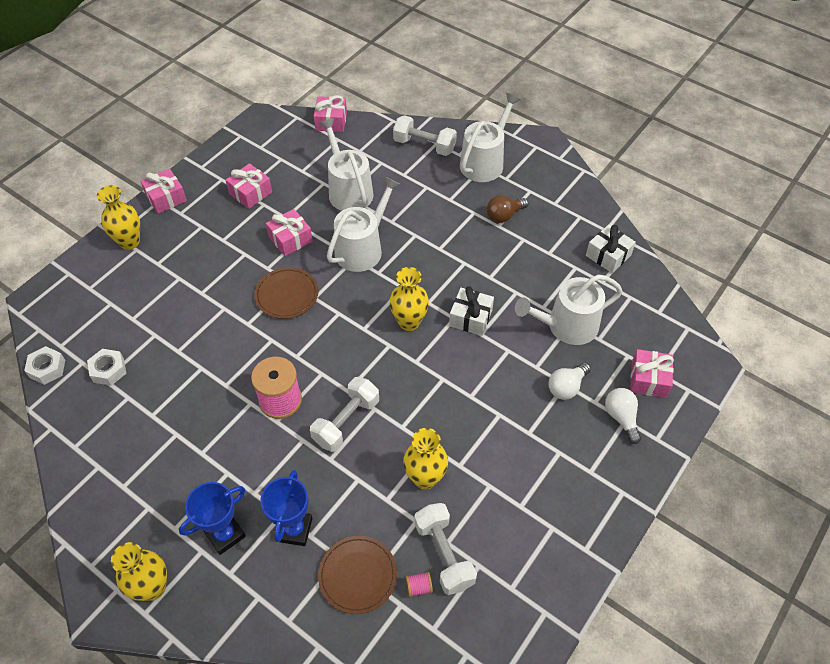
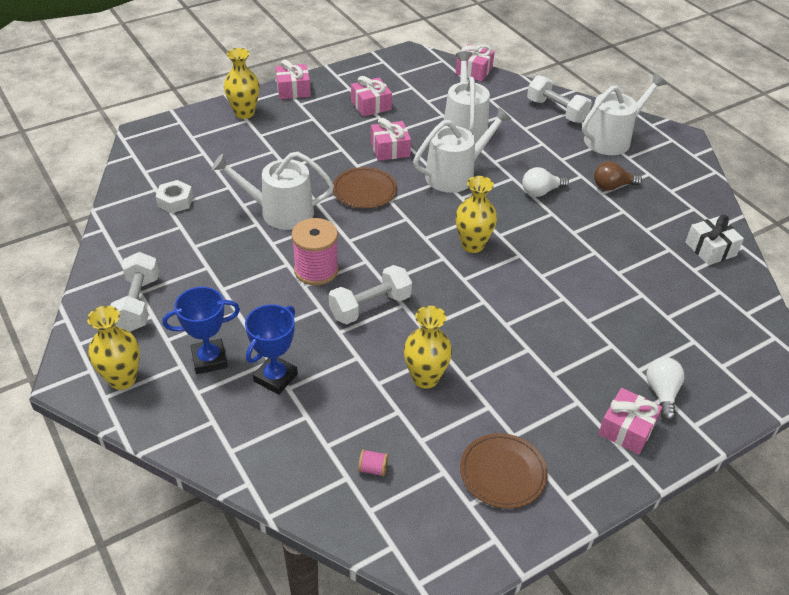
camera: 20 degrees right, 10 degrees down
(47, 368) = (124, 185): white nut -> none
(357, 575) = (317, 437): brown plate -> brown plate (503, 472)
(444, 554) = (413, 449): white dumbbell -> white dumbbell (138, 304)
(470, 318) = (537, 259): white gift -> none
(566, 387) = (612, 348): white light bulb -> white light bulb (541, 192)
(567, 326) = (637, 296): white watering can -> white watering can (280, 212)
(648, 379) = (708, 369): pink gift -> pink gift (626, 429)

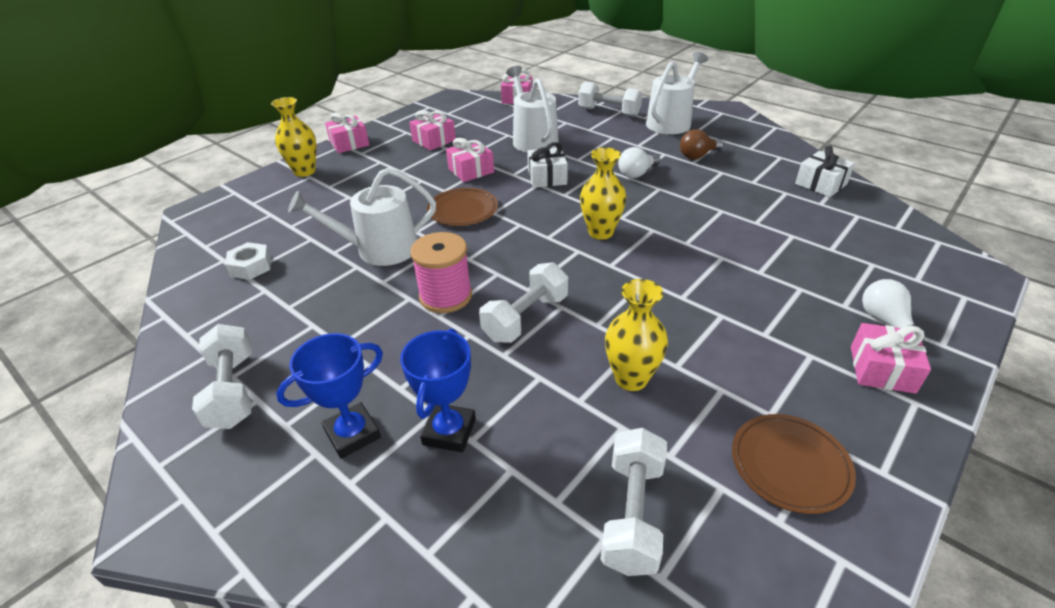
camera: 15 degrees left, 5 degrees down
(122, 379) = (235, 497): yellow vase -> none
(373, 469) = (632, 514): pink spool -> white dumbbell
(455, 174) = (547, 177): white watering can -> white gift

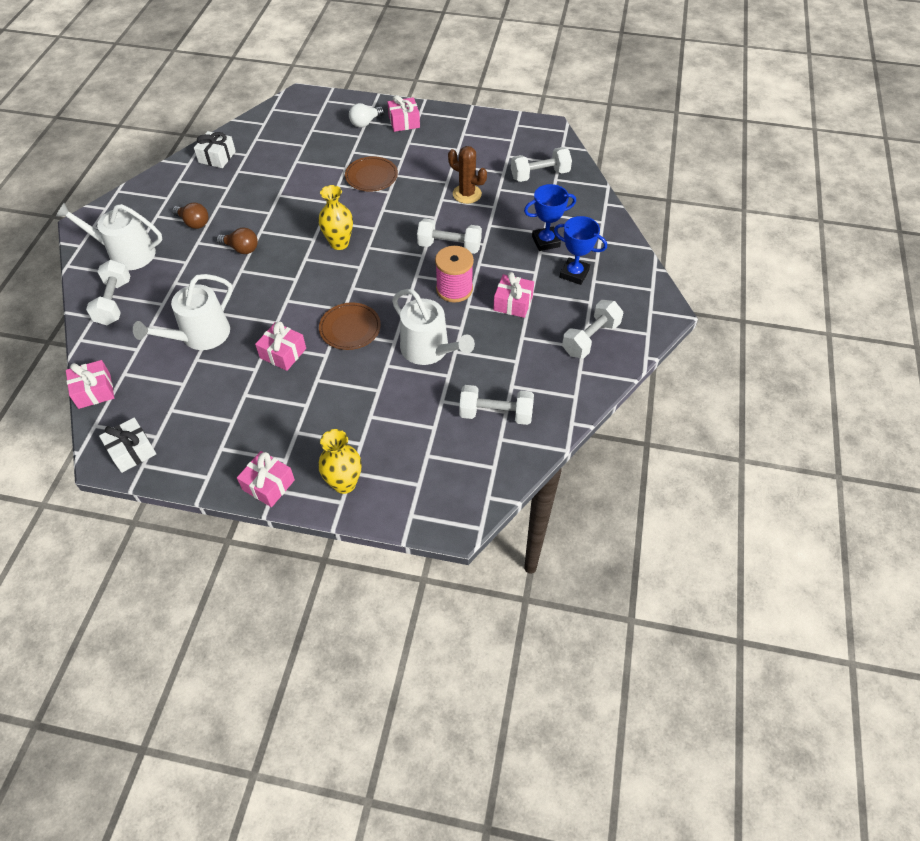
camera: 120 degrees left, 15 degrees up
(251, 266) = (495, 414): white nut -> white dumbbell
(434, 140) = (232, 412): pink gift -> pink gift (513, 303)
(547, 177) = (272, 298): white gift -> white gift (132, 451)
(631, 378) = (467, 194): yellow vase -> brown cactus
(637, 173) = (241, 249): white light bulb -> brown light bulb
(790, 465) = (482, 140): brown plate -> brown plate (371, 176)

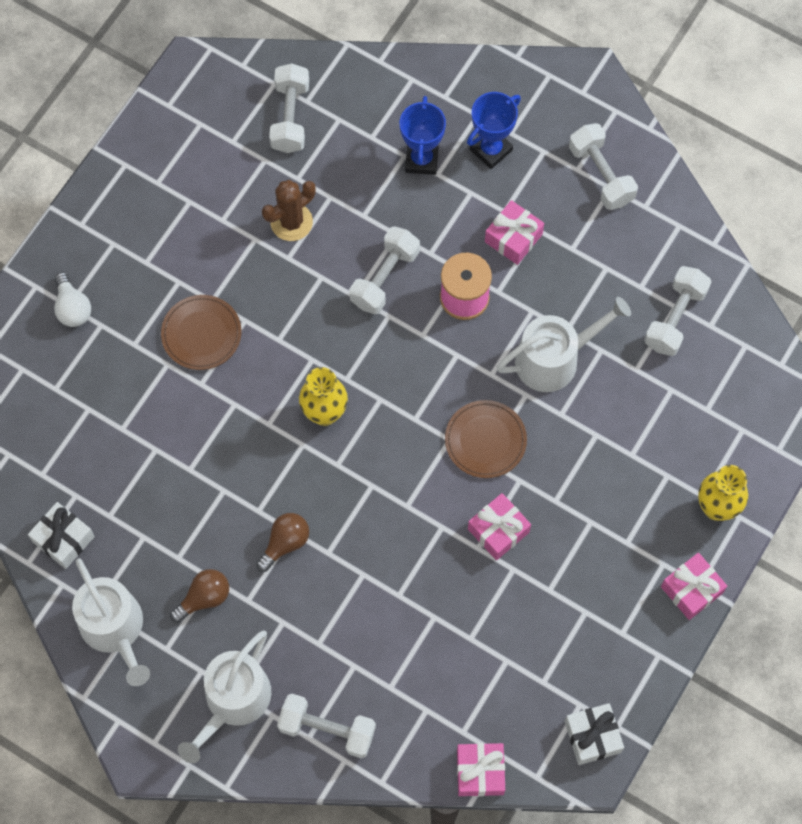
camera: 70 degrees left, 15 degrees up
(200, 336) = (431, 626): white watering can -> white watering can (115, 629)
(404, 122) = (94, 253): pink gift -> none

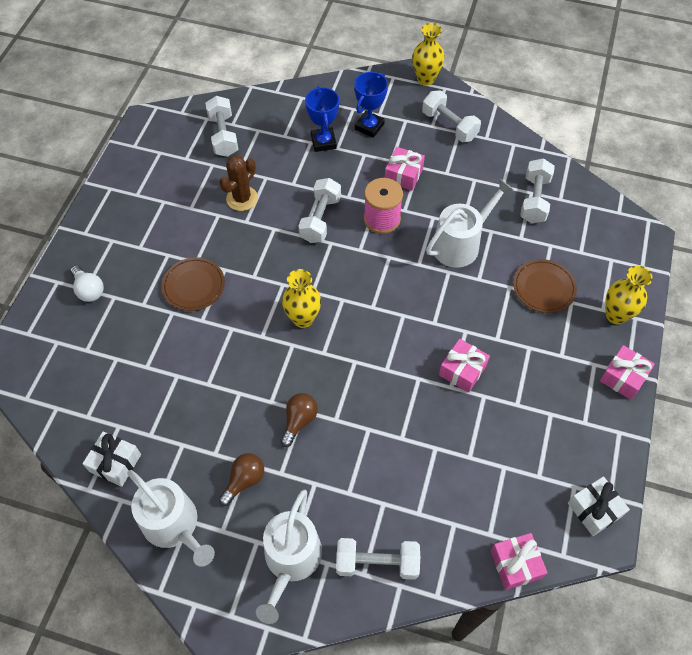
camera: 15 degrees left, 10 degrees down
(485, 440) = (430, 309): brown plate -> brown plate (544, 287)
(594, 89) = (425, 79): none -> yellow vase

